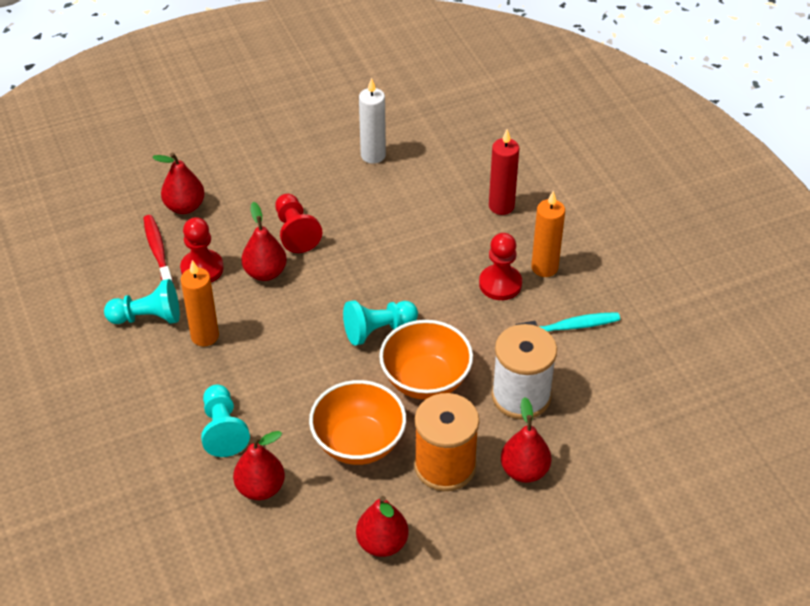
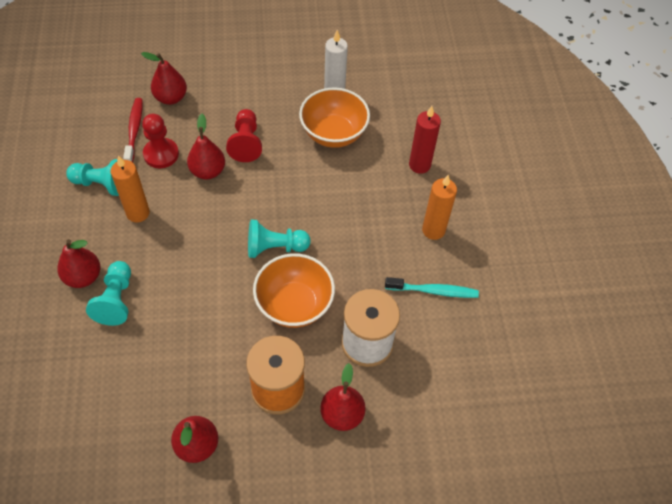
camera: 15 degrees right, 10 degrees up
(260, 488) = (122, 362): red pear -> red pear (83, 277)
(358, 443) = (217, 345): orange bowl -> orange bowl (333, 134)
(500, 284) = (391, 235): red pawn -> none

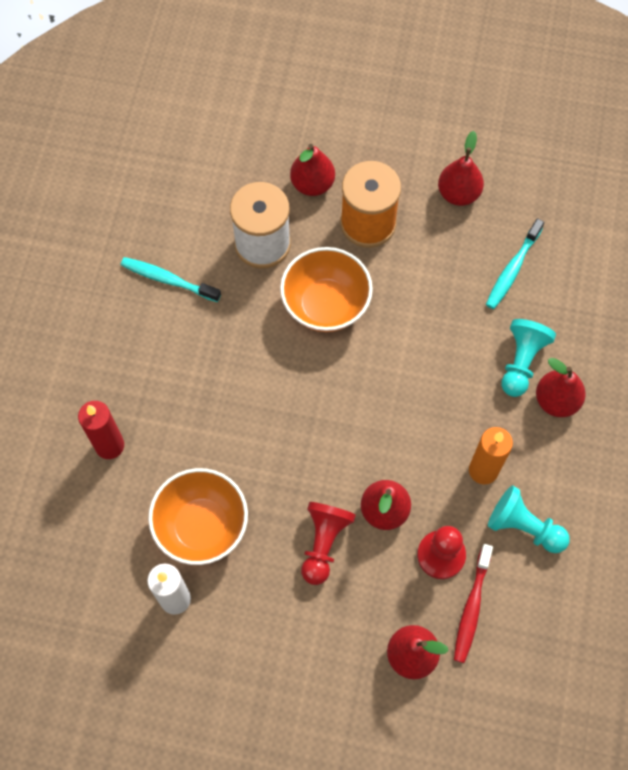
camera: 160 degrees left, 10 degrees up
(133, 381) = (512, 269): none -> turquoise toothbrush
(275, 247) = (328, 379): turquoise pawn -> none
(433, 230) = (134, 351): orange candle -> none

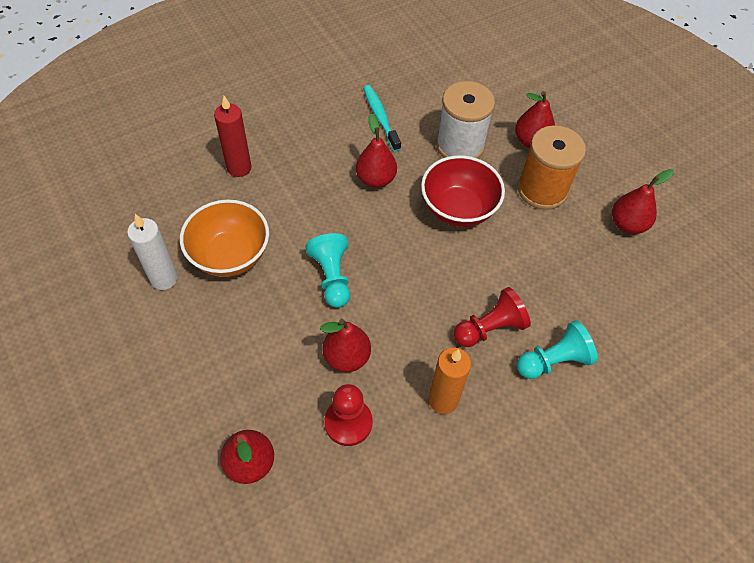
camera: 45 degrees right, 10 degrees down
(324, 543) = (285, 337): red pawn -> red pawn (490, 328)
(325, 305) = (458, 209): orange bowl -> red bowl
(471, 607) = (326, 478): red toothbrush -> none
(512, 269) = (615, 300): turquoise toothbrush -> none
(524, 527) = (427, 466): turquoise pawn -> turquoise pawn (332, 277)
(556, 401) = (551, 409): red pear -> red pear (375, 179)

